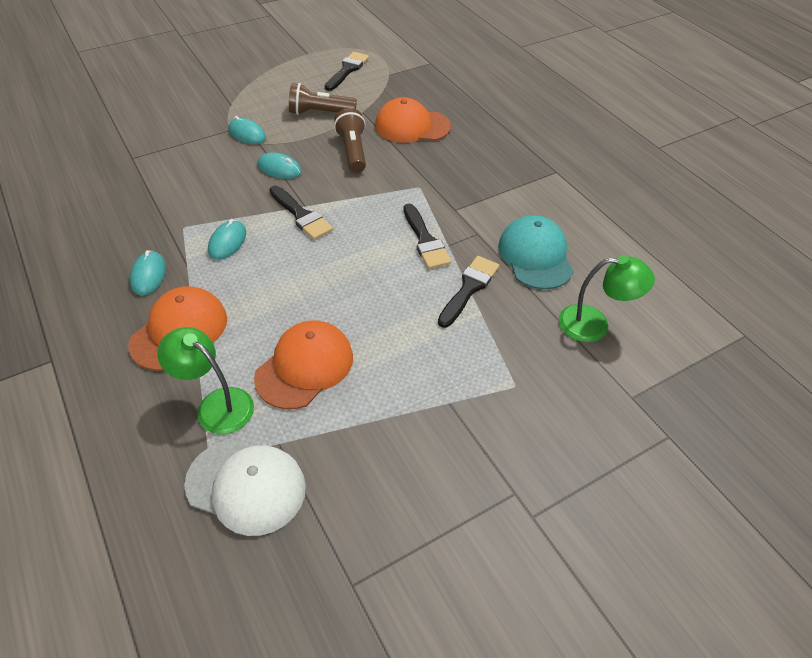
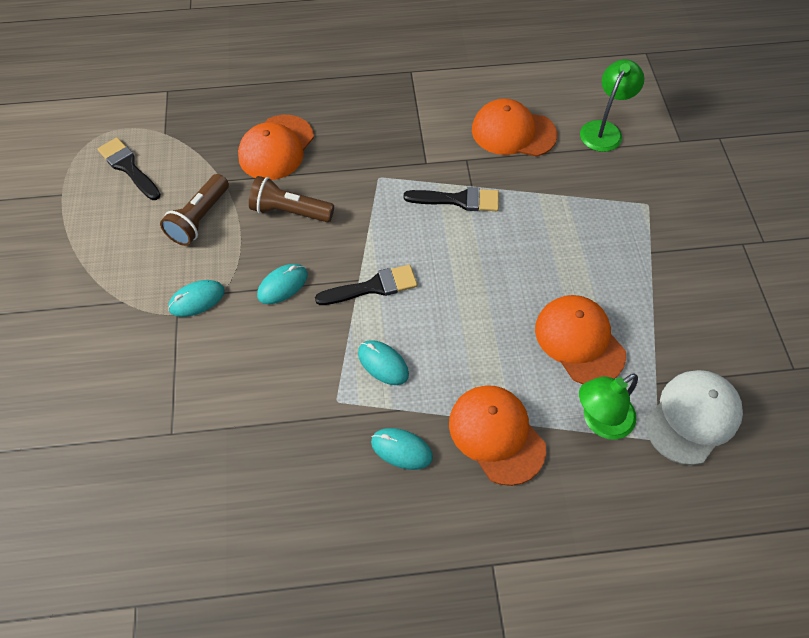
camera: 65 degrees left, 10 degrees up
(469, 288) = (533, 192): black brush -> none
(535, 256) = (513, 132): turquoise cap -> orange cap

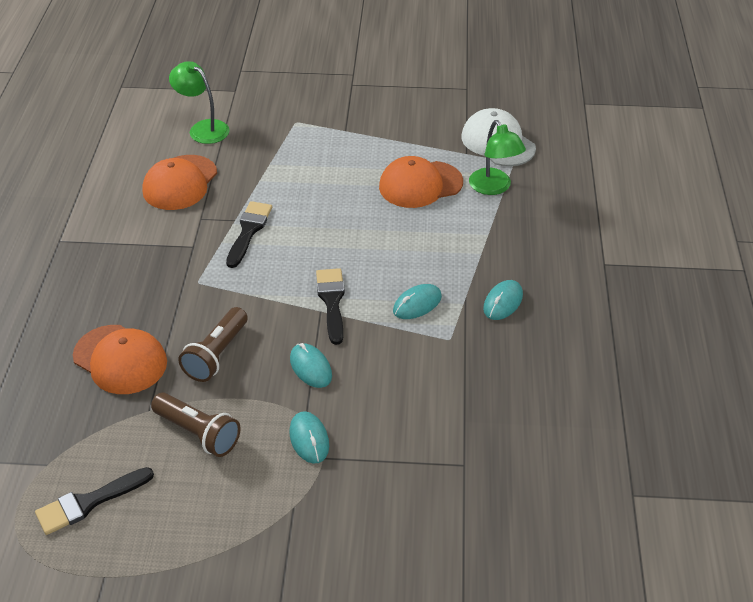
camera: 80 degrees left, 15 degrees down
(496, 434) = (497, 244): orange cap -> none

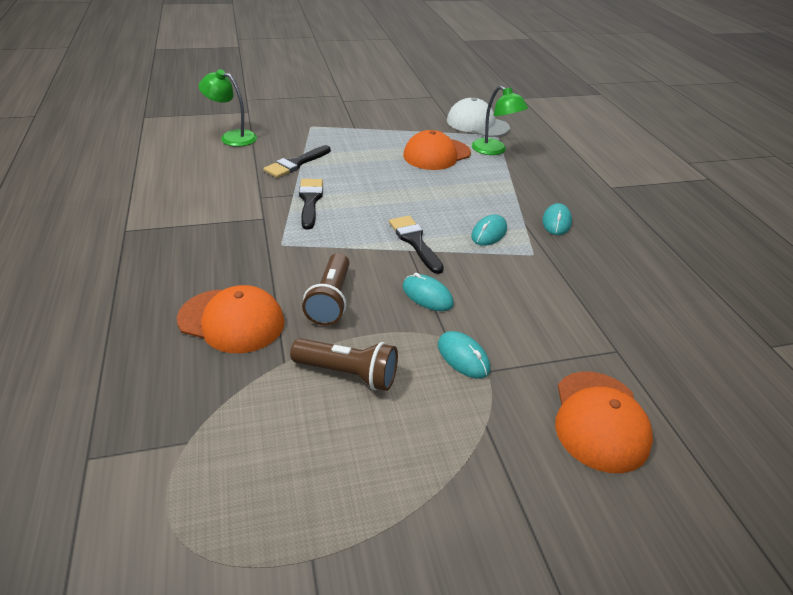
camera: 20 degrees left, 5 degrees down
(89, 502) = (256, 473): black brush -> black brush (296, 164)
(180, 183) = (228, 174): orange cap -> orange cap (600, 420)

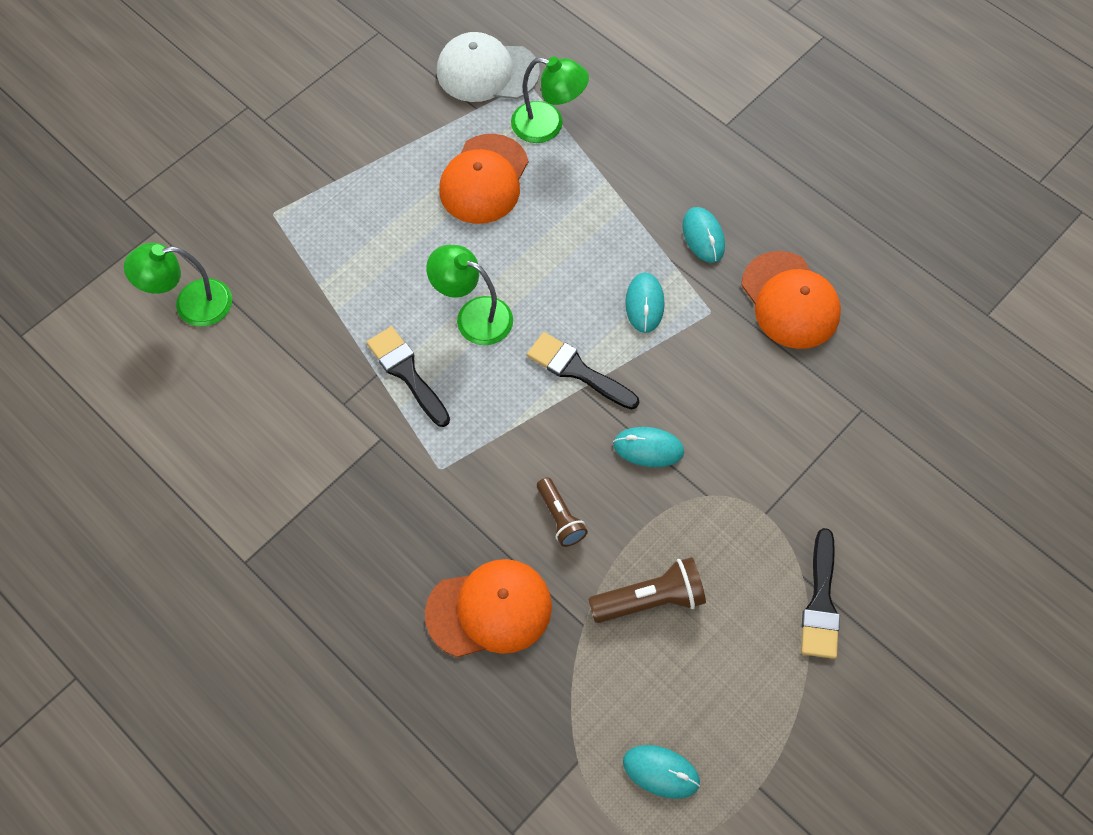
camera: 30 degrees left, 25 degrees up
(296, 164) = (327, 310): black brush -> black brush (821, 602)
(330, 300) = (560, 517): brown flashlight -> brown flashlight, size x0.65
(374, 196) = (473, 316): none -> green lamp
(463, 357) = (735, 510): turquoise mouse -> turquoise mouse (661, 771)
(600, 420) = (888, 509): orange cap -> orange cap (790, 300)

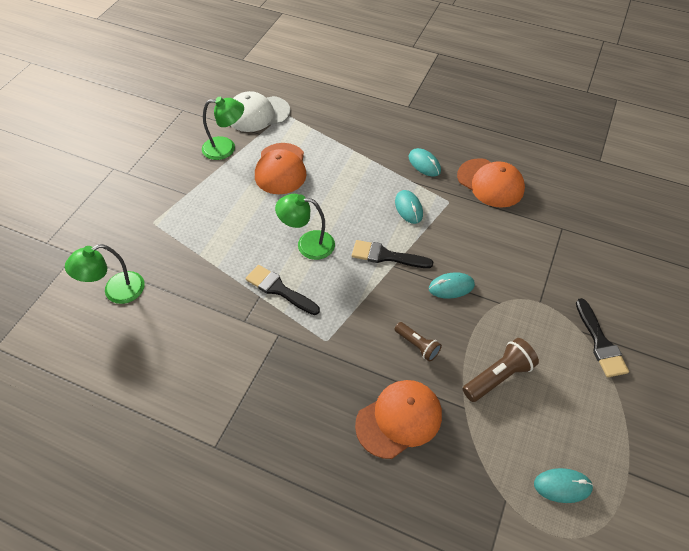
camera: 20 degrees left, 10 degrees down
(548, 125) = (306, 131): green lamp -> green lamp (226, 148)

